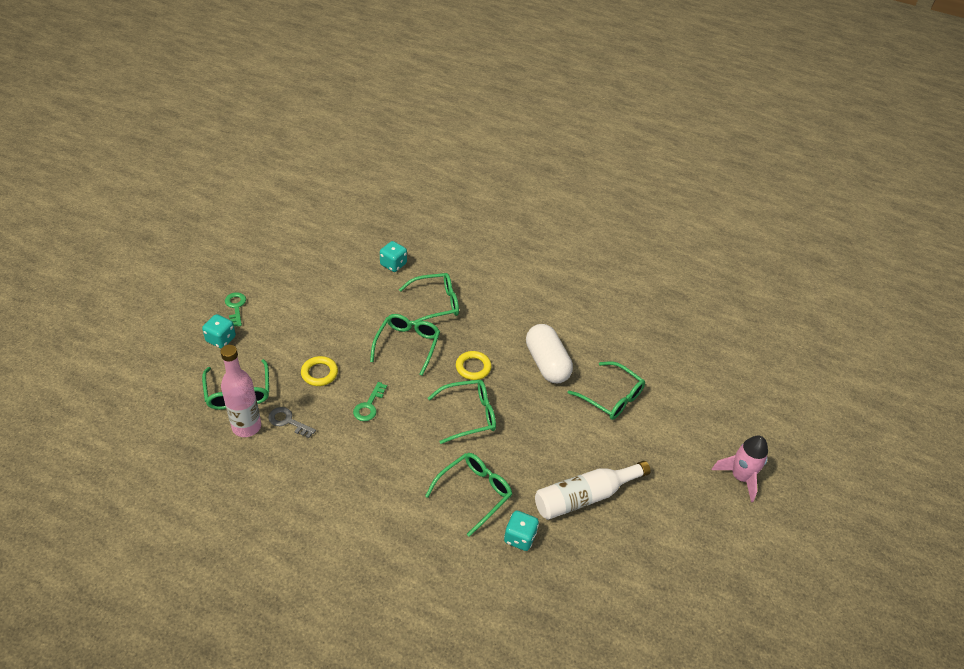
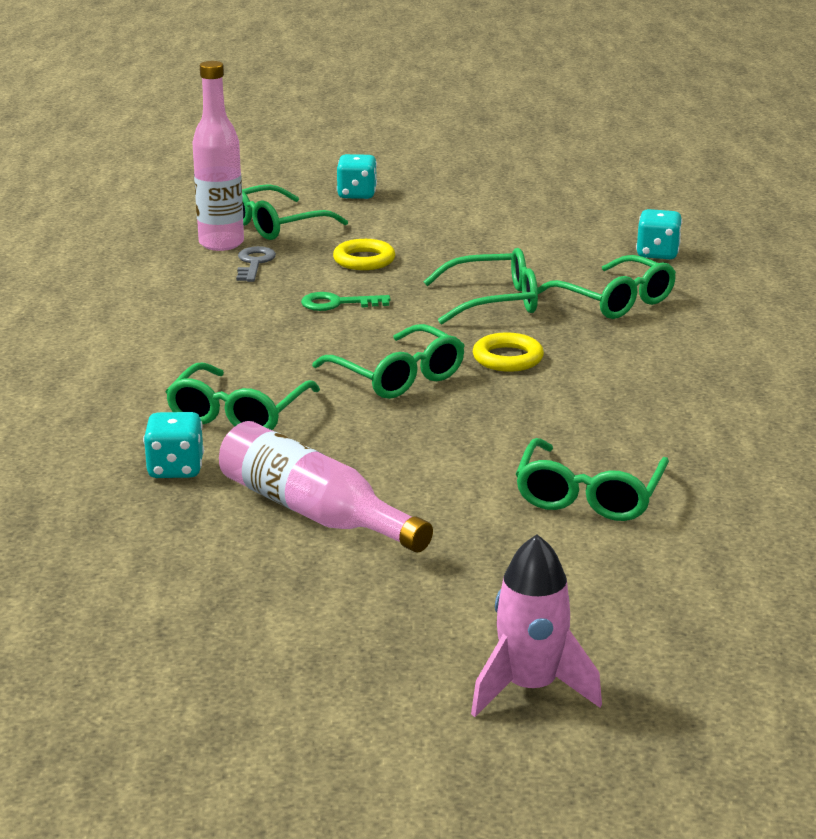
camera: 70 degrees right, 20 degrees down
(236, 307) = (425, 187): green key -> none
(474, 493) = (238, 414): green glasses -> green glasses turned 90 degrees clockwise
(547, 363) = (598, 417): white capsule -> none
(585, 496) = (313, 512): white bottle -> pink bottle

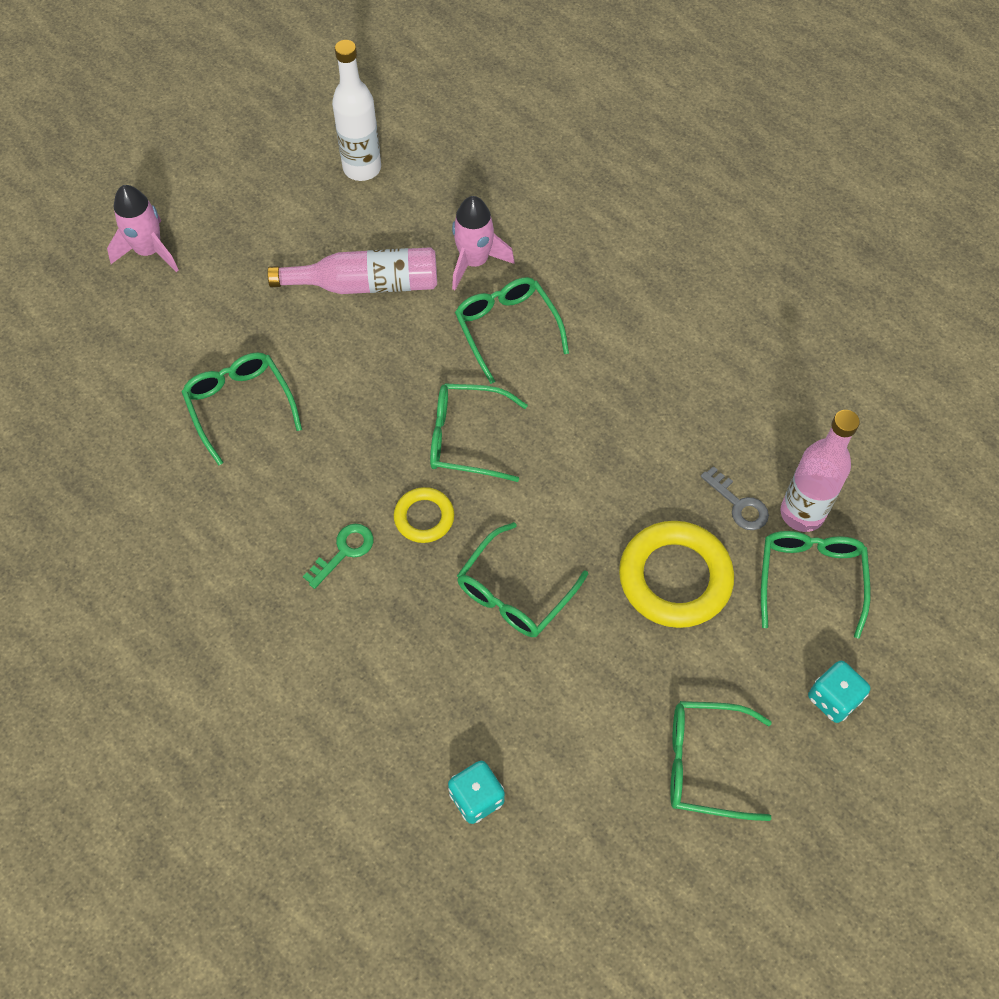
camera: 135 degrees right, 35 degrees up
(134, 613) = (362, 168): none -> white bottle
(175, 469) = (474, 262): turquoise dice -> pink rocket
(337, 303) = (610, 496): green key -> green key (344, 551)
(364, 260) = (675, 578): yellow ring -> yellow ring, size x1.84
(615, 301) = (432, 670): green glasses -> green glasses (704, 764)

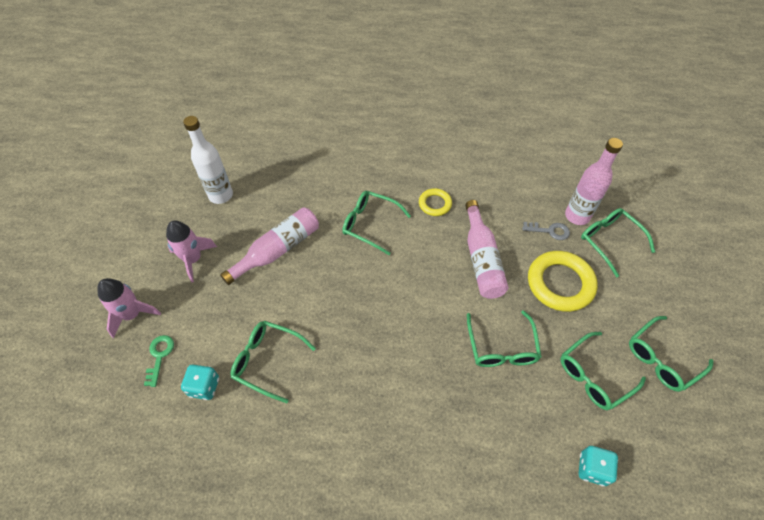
camera: 40 degrees left, 5 degrees down
(344, 551) = (400, 395): green key -> green key (159, 356)
(424, 517) = (422, 345): yellow ring -> yellow ring (435, 204)
(466, 438) = (403, 290): green glasses -> green glasses (593, 376)
(474, 262) = (323, 204): pink rocket -> pink rocket (193, 259)
(604, 473) = (481, 259): none -> pink bottle
(833, 698) = (673, 286): turquoise dice -> turquoise dice (204, 387)

